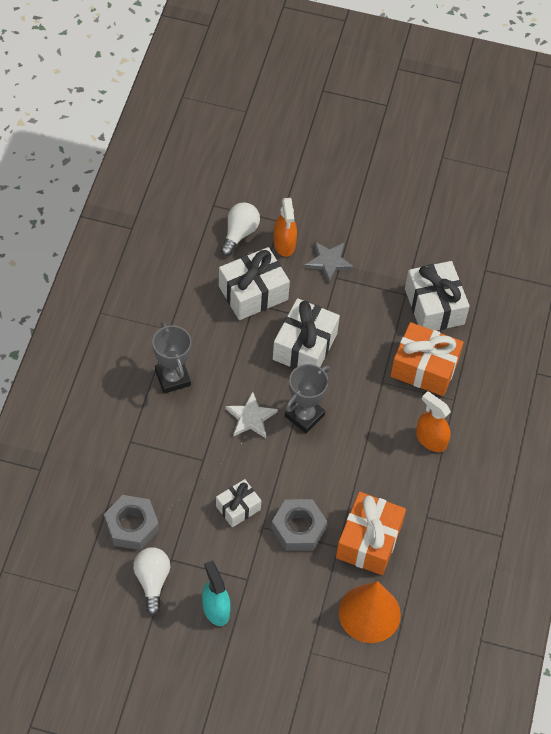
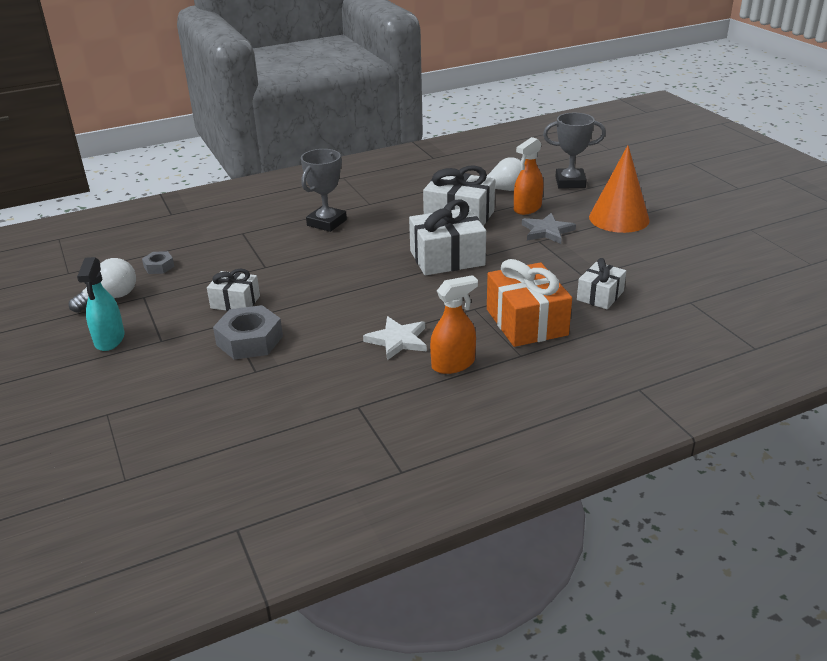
camera: 55 degrees right, 25 degrees down
(131, 526) = (159, 267): grey nut -> grey nut, size x0.53
(215, 609) = (109, 339): turquoise spray bottle -> turquoise spray bottle turned 150 degrees clockwise
(250, 417) = (337, 267): white star -> white star (398, 340)
(304, 416) = (377, 289): grey trophy -> grey trophy (570, 182)
(369, 541) = (283, 385): orange gift -> none
(369, 613) = (193, 428): orange cone -> orange cone (619, 218)
(430, 439) = (453, 364): orange spray bottle -> orange spray bottle turned 60 degrees clockwise
(434, 306) = (600, 295): white gift -> white gift, size x0.59

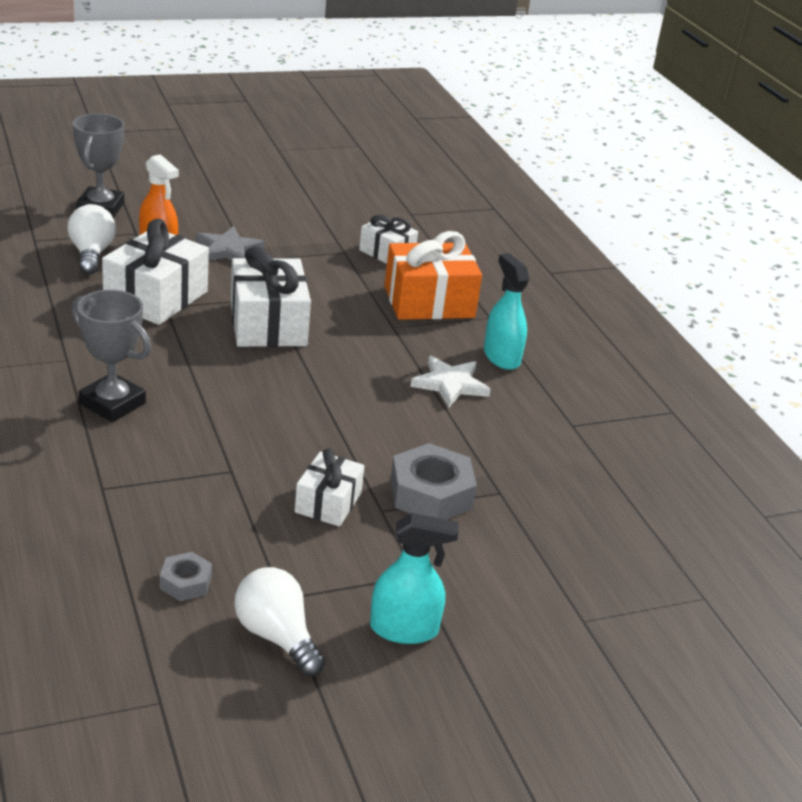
camera: 90 degrees left, 0 degrees up
(453, 364) = (501, 357): orange spray bottle -> turquoise spray bottle
(619, 218) = (218, 203): orange cone -> none

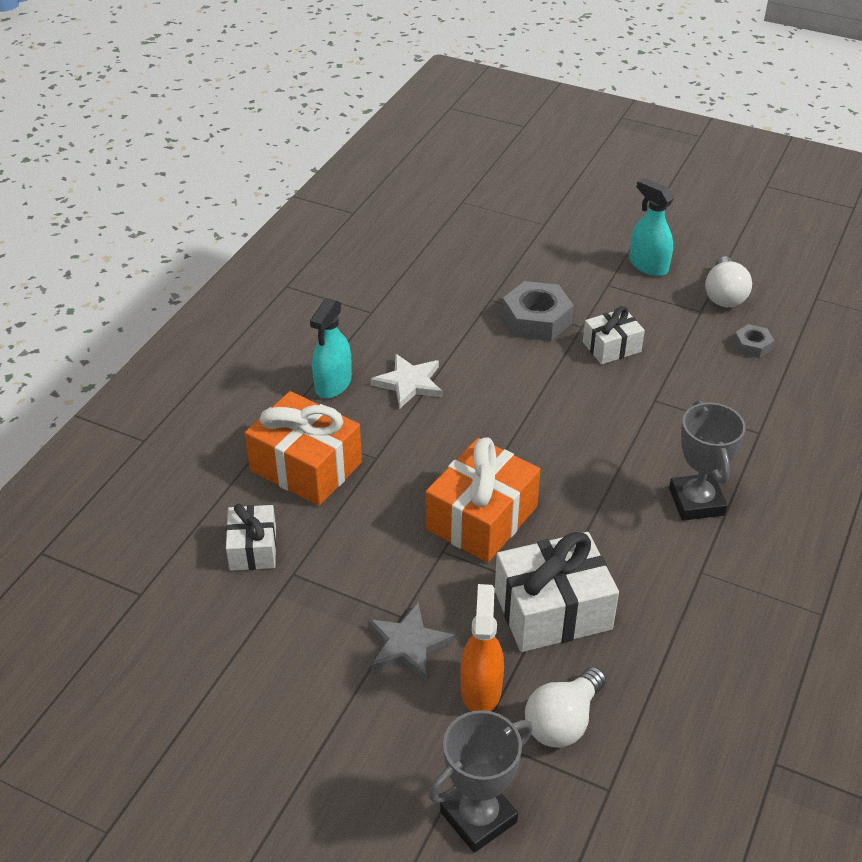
camera: 130 degrees left, 10 degrees up
(268, 324) = (481, 518): white gift -> orange gift

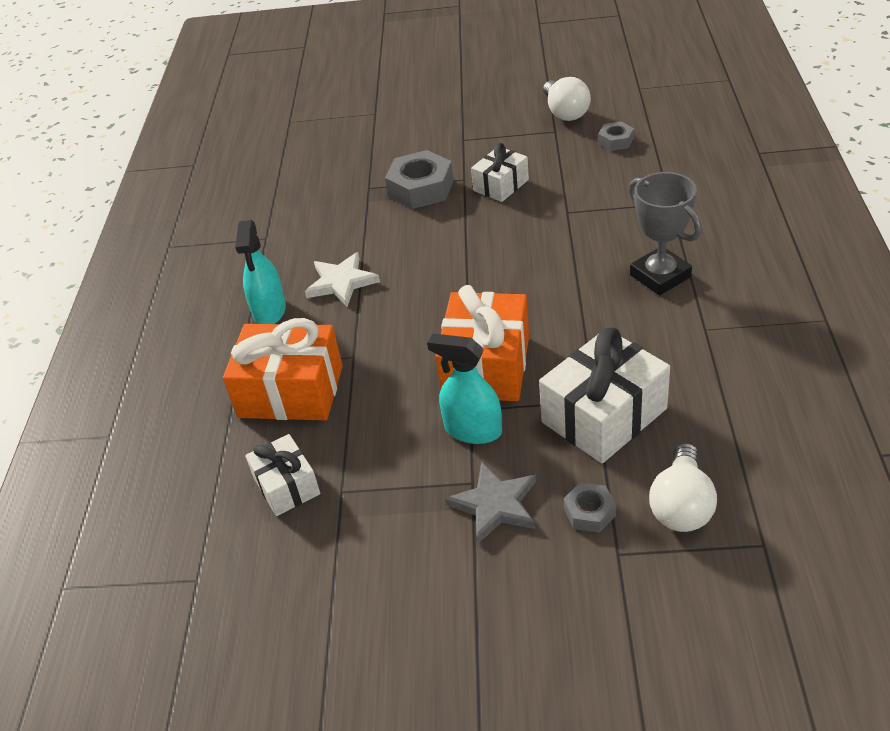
camera: 20 degrees left, 0 degrees up
(478, 817) = (668, 627): grey trophy -> none
(481, 689) = (589, 512): orange spray bottle -> grey nut
(648, 265) = (486, 113): turquoise spray bottle -> turquoise spray bottle (472, 430)

